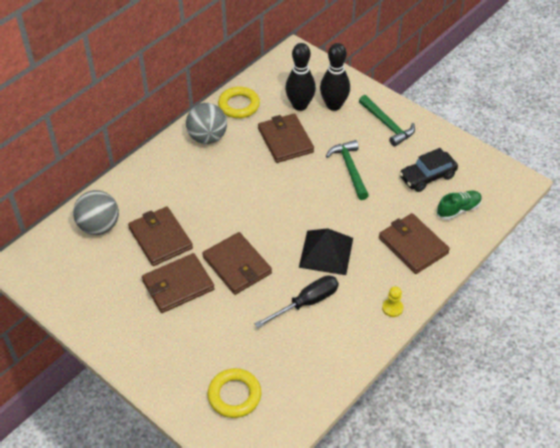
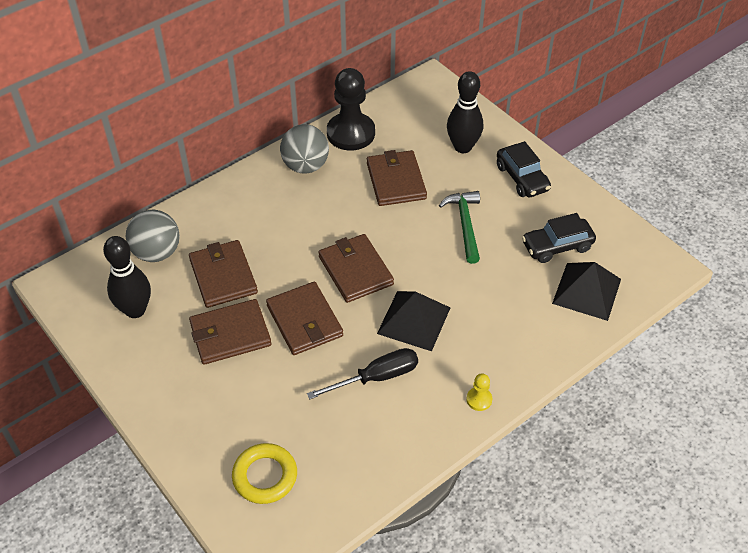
camera: 10 degrees right, 0 degrees up
(239, 105) = (351, 133): yellow ring -> black pawn
(300, 105) = (422, 142): black bowling pin -> black bowling pin (135, 310)
(387, 125) = (522, 178): green hammer -> black car
(413, 245) = (521, 327): brown wallet -> brown wallet (355, 270)
(458, 209) = (586, 291): green shoe -> black pyramid

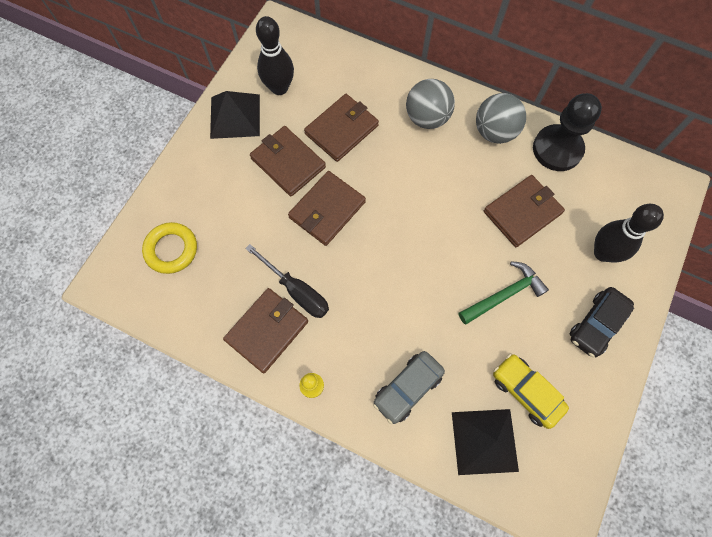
camera: 65 degrees right, 20 degrees up
(157, 252) = (340, 73): grey ball -> grey ball (427, 118)
(355, 270) = (400, 225): brown wallet -> brown wallet (267, 330)
(413, 320) = (370, 295): black pyramid -> black pyramid (235, 116)
(516, 326) = (408, 388): none -> grey car
(557, 246) = (526, 392): black car -> yellow car

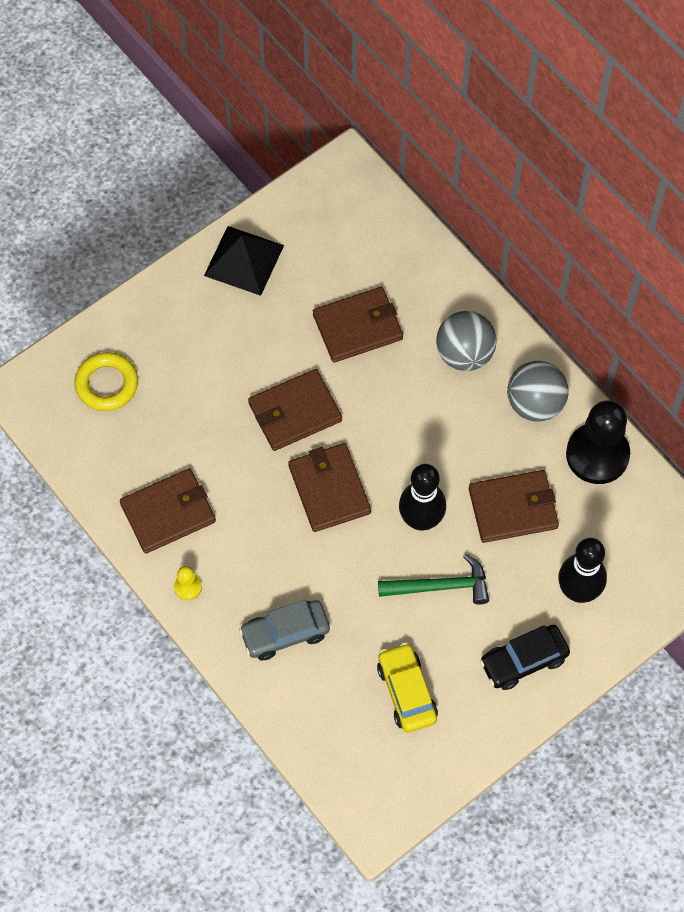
camera: 25 degrees right, 5 degrees down
(279, 88) = (311, 247): black bowling pin -> black bowling pin (421, 520)
(288, 163) = (277, 340): brown wallet -> brown wallet (329, 489)
(296, 290) = (219, 485): black screwdriver -> none
(484, 441) = (336, 718): black pyramid -> none

